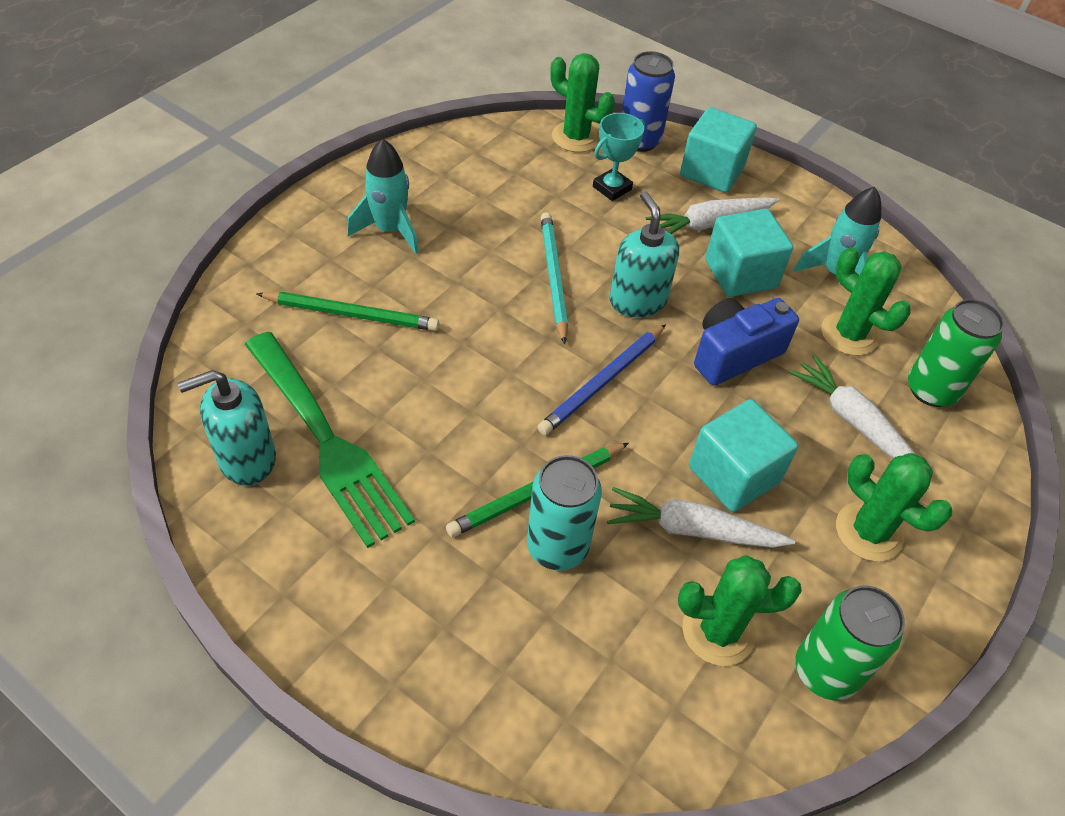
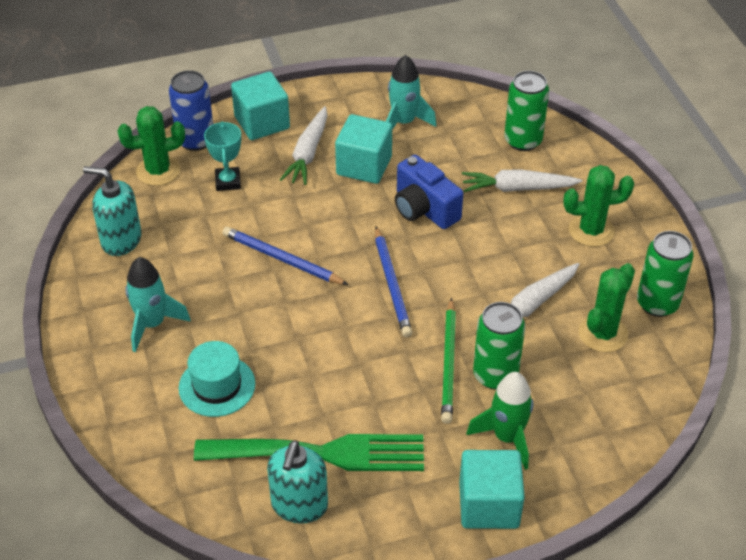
camera: 50 degrees left, 5 degrees down
(352, 314) = (217, 386): green pencil -> turquoise hat
(474, 608) = (507, 437): none -> green rocket
(553, 277) = (281, 259): turquoise pencil -> blue pencil
(557, 547) = (495, 375): turquoise can -> green can
(637, 301) = (341, 228): turquoise soap dispenser -> turquoise soap dispenser (121, 240)
(733, 474) = (509, 264): turquoise cube -> turquoise cube (489, 505)
(734, 354) = (424, 209): blue camera -> blue camera turned 45 degrees counterclockwise
(849, 334) = (454, 148): green cactus -> none

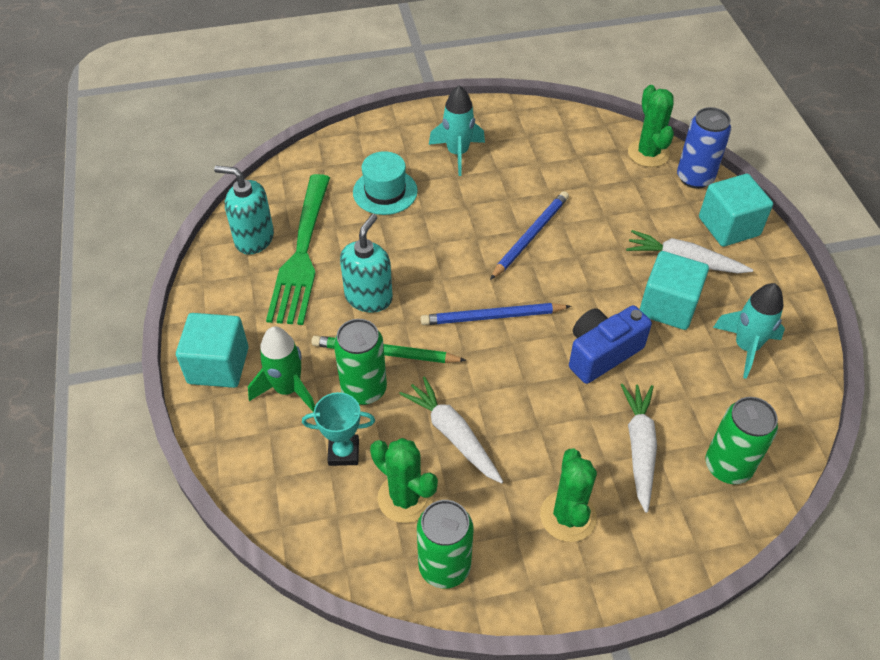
camera: 95 degrees right, 5 degrees up
(121, 240) = (557, 133): turquoise soap dispenser -> turquoise soap dispenser (369, 297)
(228, 182) = (636, 200): turquoise trophy -> turquoise trophy (343, 452)

